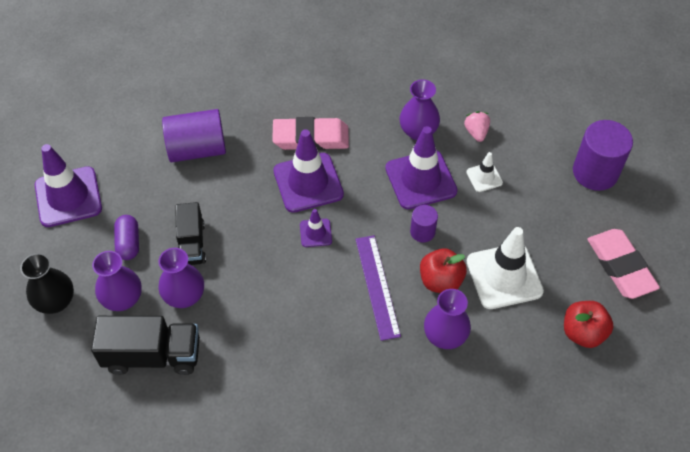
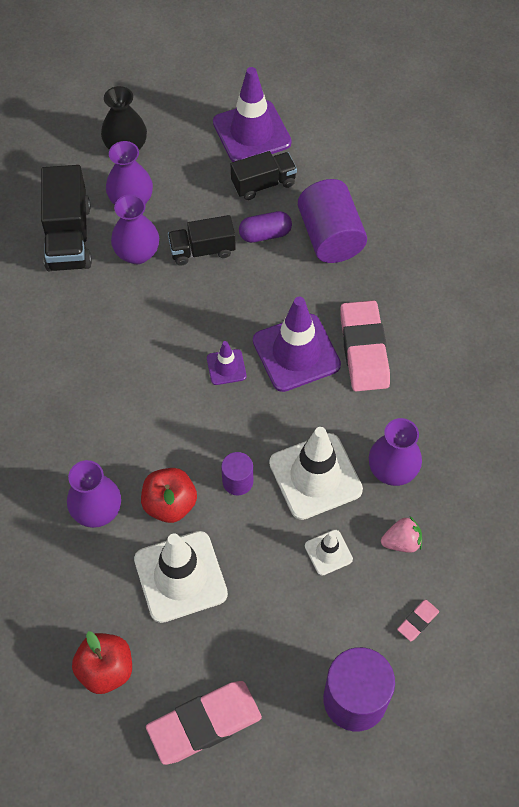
camera: 85 degrees right, 5 degrees up
(129, 192) = (263, 184): none -> black truck
(129, 243) = (198, 194): purple capsule -> purple capsule (265, 234)
(377, 286) = (159, 436): purple ruler -> none
(420, 180) = (315, 476): purple traffic cone -> white traffic cone
(536, 130) = (417, 621): none -> pink eraser

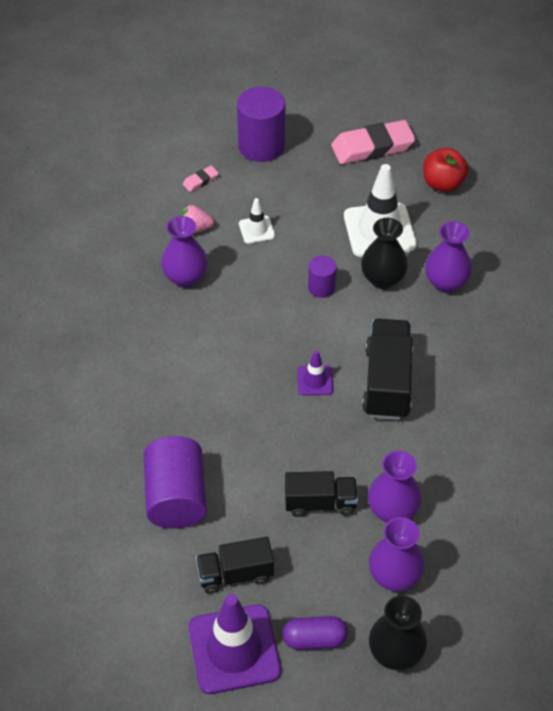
camera: 170 degrees left, 10 degrees down
(68, 237) = (469, 542): black truck -> black truck (387, 382)
(170, 504) = (382, 279): red apple -> black vase
(265, 234) = (247, 511): purple capsule -> purple capsule (314, 639)
(296, 353) = (244, 384): purple traffic cone -> none
(315, 476) = (253, 282): white traffic cone -> none
(364, 349) = (178, 377): pink eraser -> none

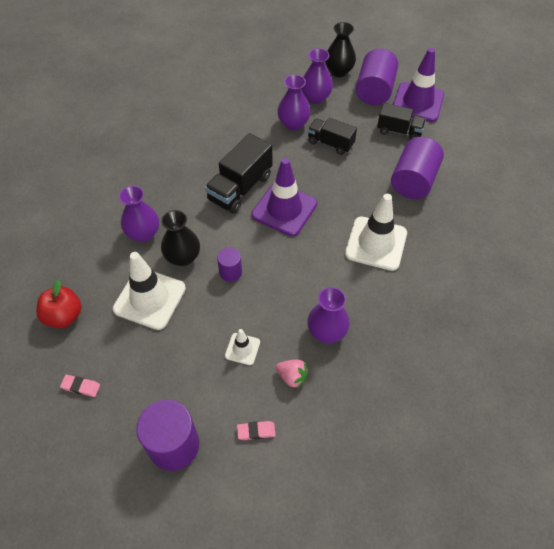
camera: 150 degrees left, 5 degrees up
(182, 389) = (376, 243): none -> white traffic cone
(314, 639) = (374, 91): purple capsule -> purple cylinder
(315, 380) = (284, 209): purple traffic cone -> purple traffic cone, size x2.02
(372, 147) = (81, 387): pink eraser -> pink eraser, size x0.44

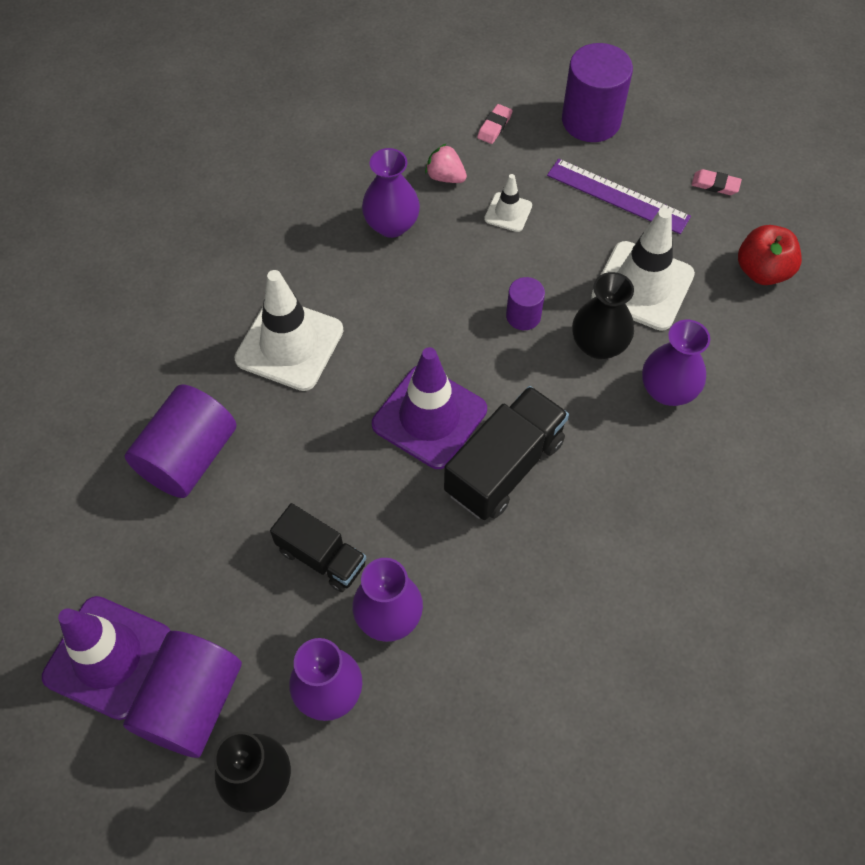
camera: 175 degrees left, 5 degrees up
(159, 370) = (617, 196): none -> purple ruler
(256, 431) = (494, 126): pink eraser -> pink eraser turned 60 degrees counterclockwise
(399, 131) = (175, 577): black truck -> none

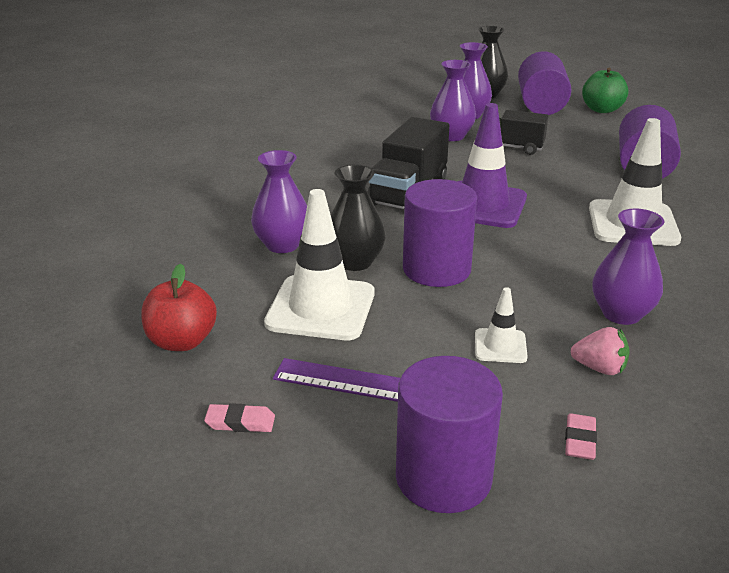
camera: 165 degrees right, 30 degrees down
(108, 657) = (602, 110): purple traffic cone -> green apple
(523, 316) = (436, 269): purple cylinder -> purple cylinder, size x1.89

